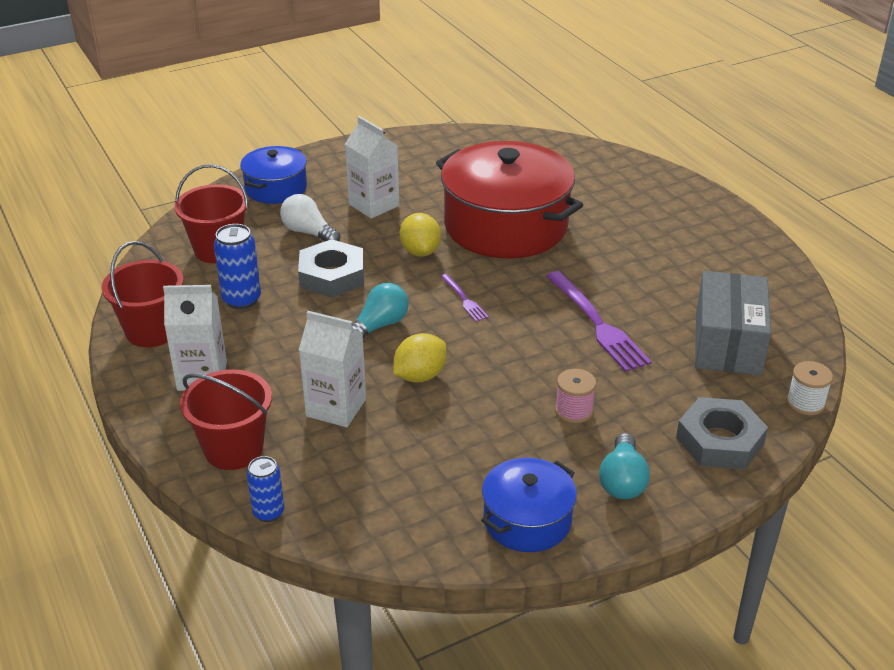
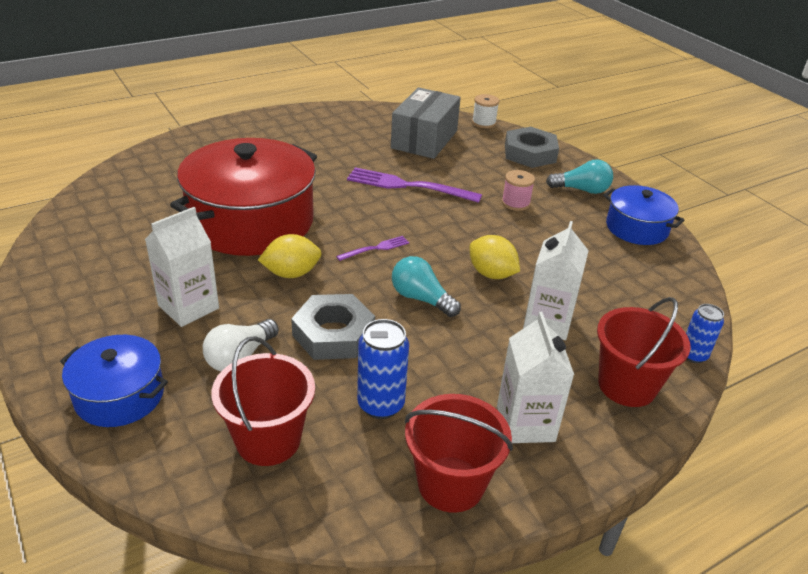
camera: 95 degrees left, 0 degrees up
(598, 324) = (407, 186): purple fork -> purple fork turned 135 degrees counterclockwise
(727, 343) = (424, 139): grey box -> grey box turned 75 degrees counterclockwise

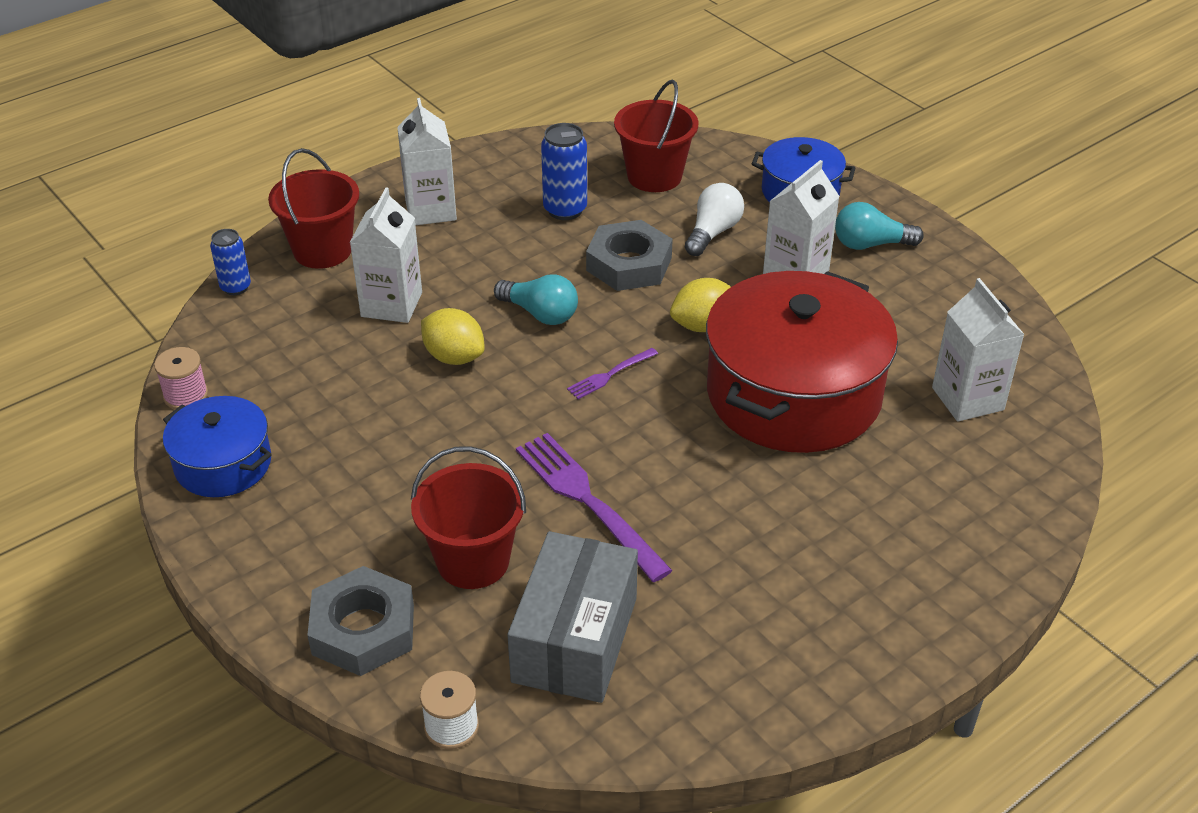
camera: 175 degrees right, 5 degrees up
(136, 206) = (967, 399): none -> white carton
(407, 186) = (587, 501): purple fork -> purple fork turned 135 degrees counterclockwise
(451, 484) = (497, 165): red bucket -> red bucket (473, 561)
(515, 203) = (407, 489): pink spool -> pink spool (186, 395)
(581, 190) = (287, 538): turquoise light bulb -> turquoise light bulb (870, 244)

